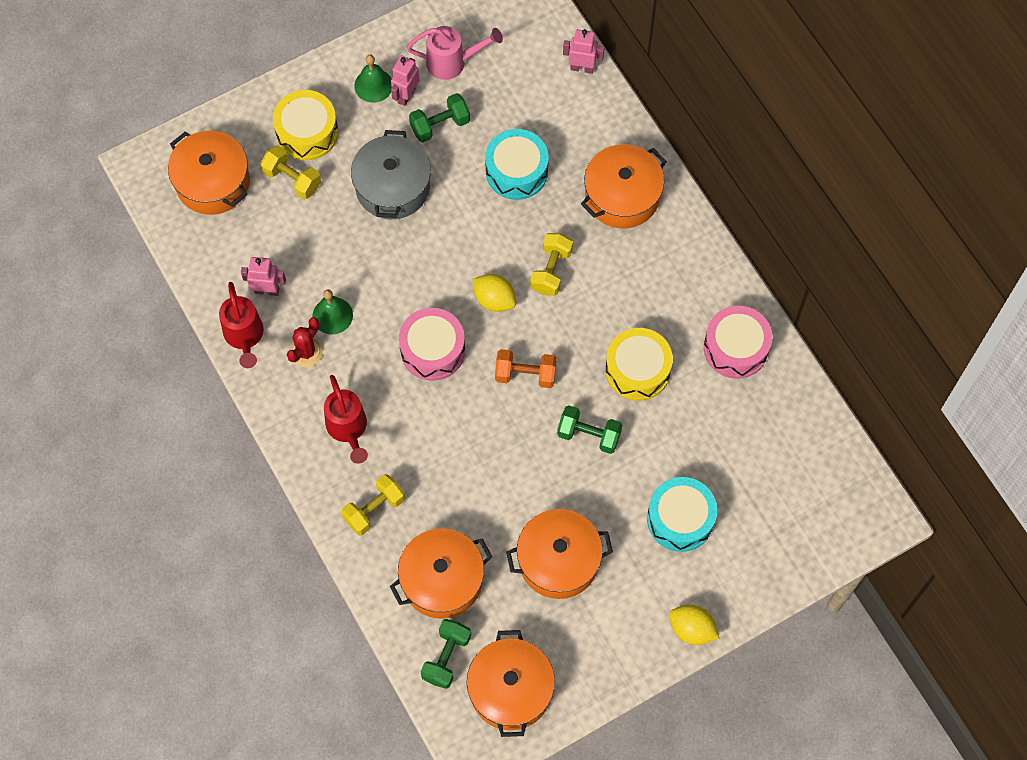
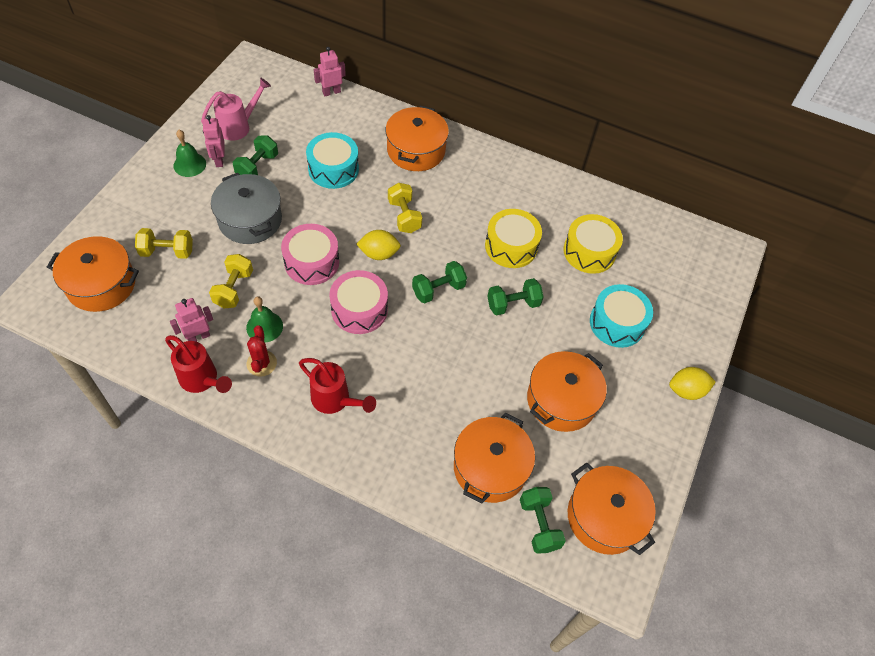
camera: 40 degrees left, 10 degrees down
(307, 132) = (158, 216): yellow drum -> yellow drum (589, 251)
(374, 509) = (399, 447): yellow dumbbell -> yellow dumbbell (234, 289)
(525, 374) = (438, 289): orange dumbbell -> green dumbbell
(735, 348) = (561, 201): pink drum -> pink drum (312, 262)

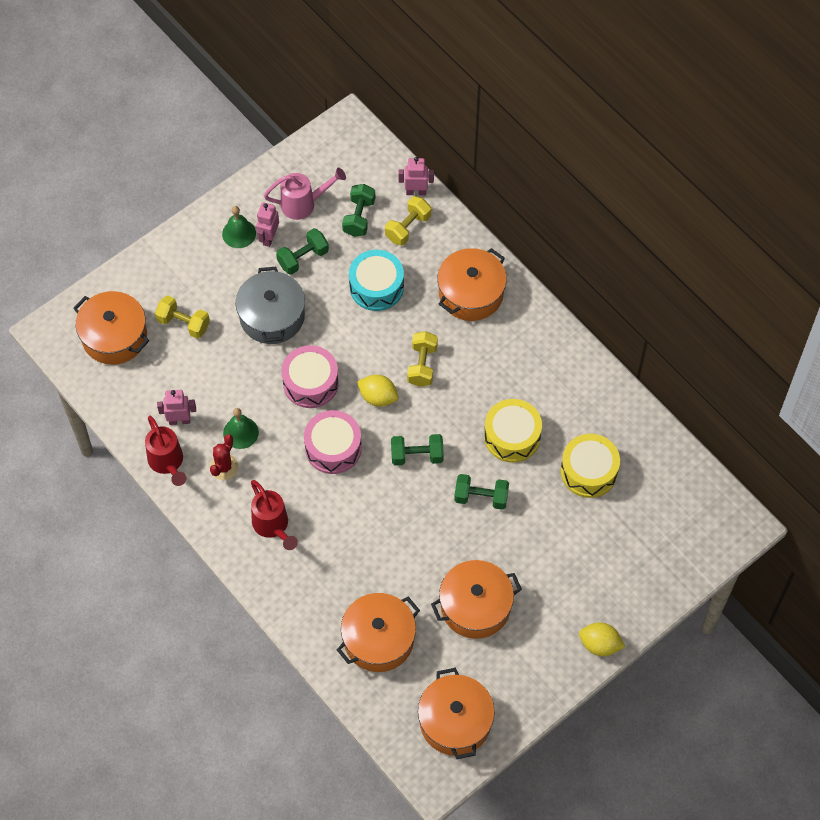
camera: 30 degrees right, 5 degrees up
(234, 289) = (228, 384): yellow dumbbell -> yellow dumbbell (408, 227)
(539, 524) = (395, 704): green dumbbell -> green dumbbell (359, 217)
(617, 323) = (572, 555): turquoise drum -> none

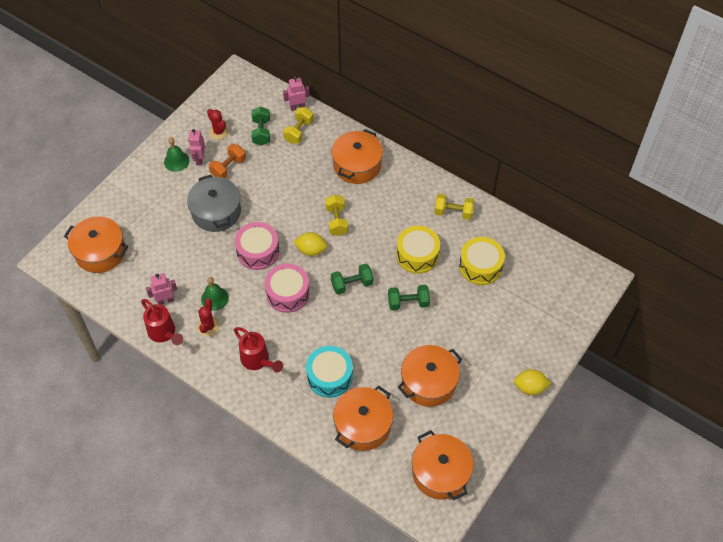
camera: 15 degrees left, 5 degrees down
(183, 323) = (151, 231): yellow dumbbell -> yellow dumbbell (453, 212)
(303, 204) = (219, 132): pink watering can -> red cactus
(303, 258) = (228, 168): green dumbbell -> orange dumbbell
(376, 287) = (287, 175): turquoise drum -> turquoise drum (329, 376)

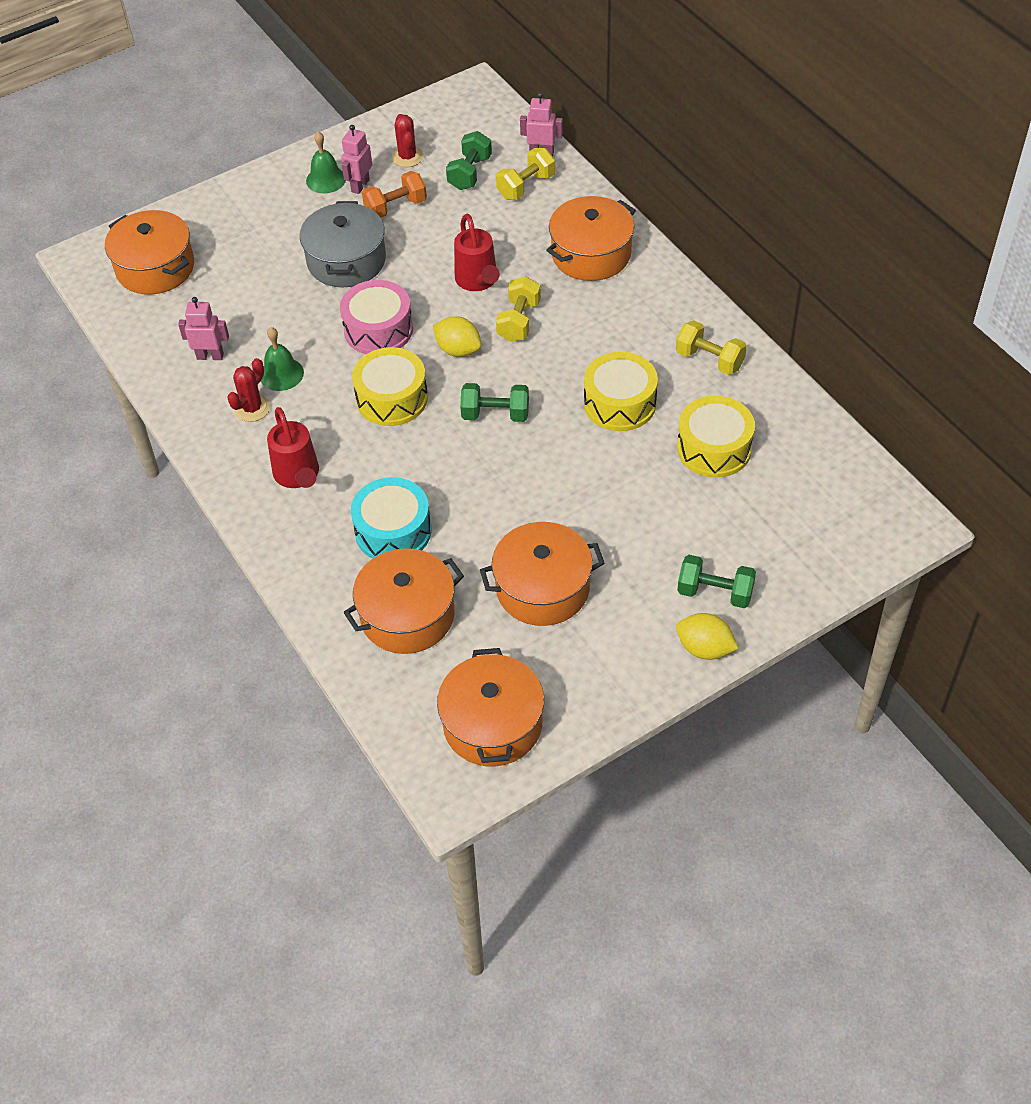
camera: 25 degrees right, 5 degrees down
(164, 333) = (184, 398): red watering can -> red watering can (478, 281)
(288, 293) = (392, 398): pink drum -> yellow drum
(408, 303) = (570, 466): green dumbbell -> green dumbbell (715, 593)

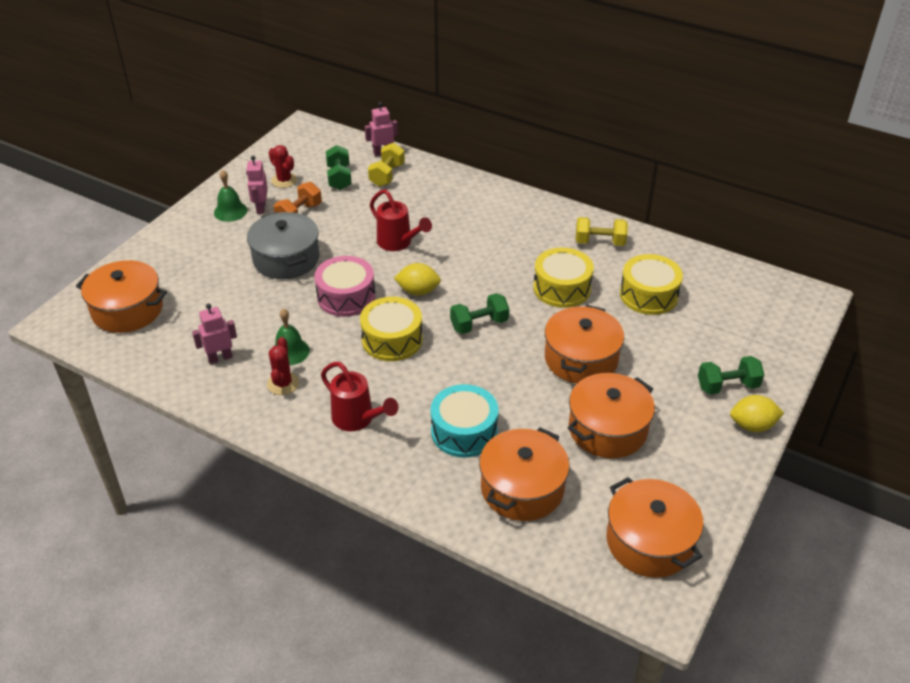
camera: 30 degrees left, 10 degrees down
(519, 321) = (448, 259): yellow dumbbell -> none
(591, 254) = (466, 203): orange pot -> orange pot (581, 359)

